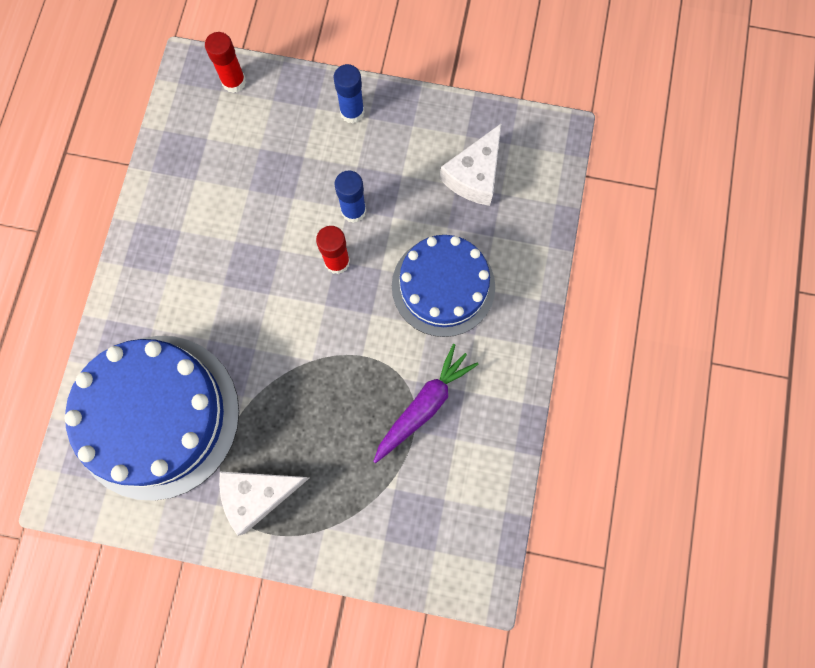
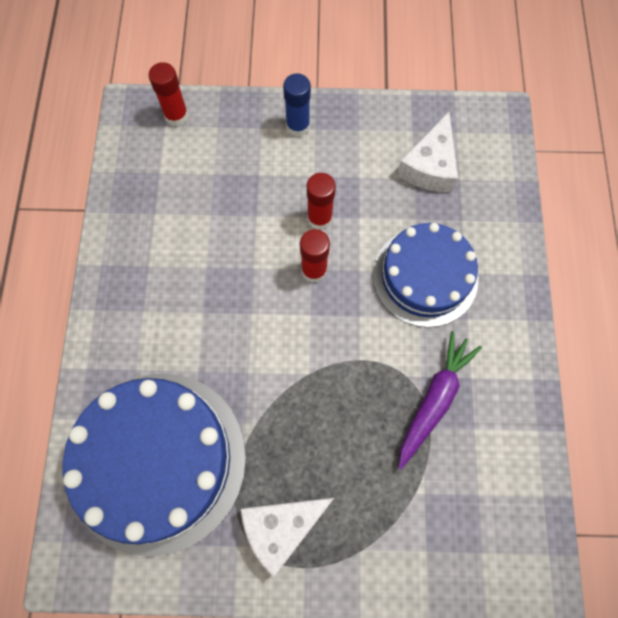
camera: 10 degrees left, 5 degrees down
(353, 211) = (319, 218): blue glue stick -> red glue stick

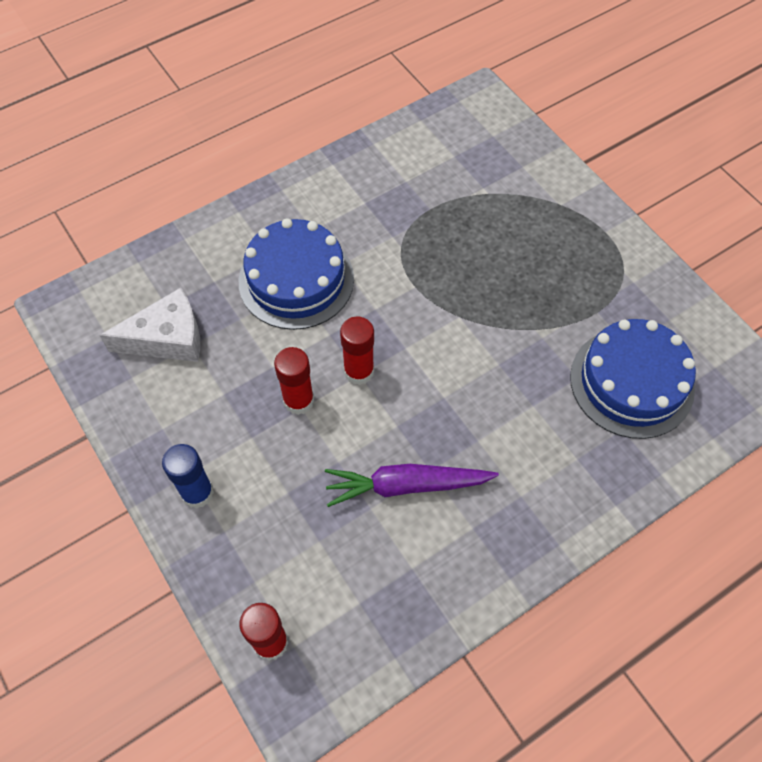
camera: 125 degrees left, 10 degrees down
(157, 461) = (631, 382): blue cake -> blue cake, size x0.66
(282, 527) = (593, 262): white cheese -> none
(434, 400) = (405, 217): purple carrot -> purple carrot (406, 486)

